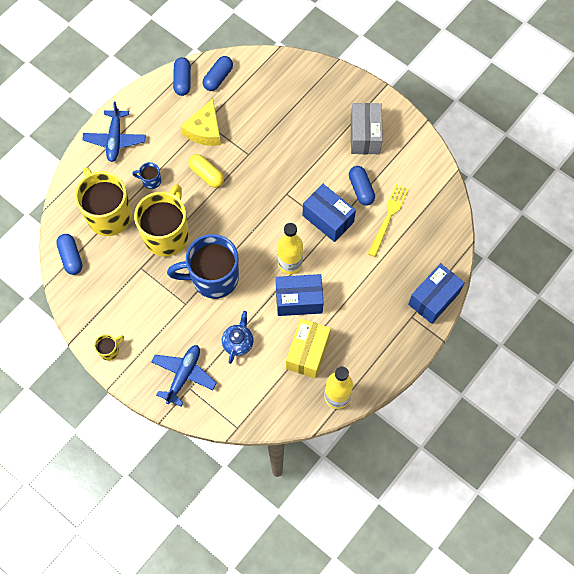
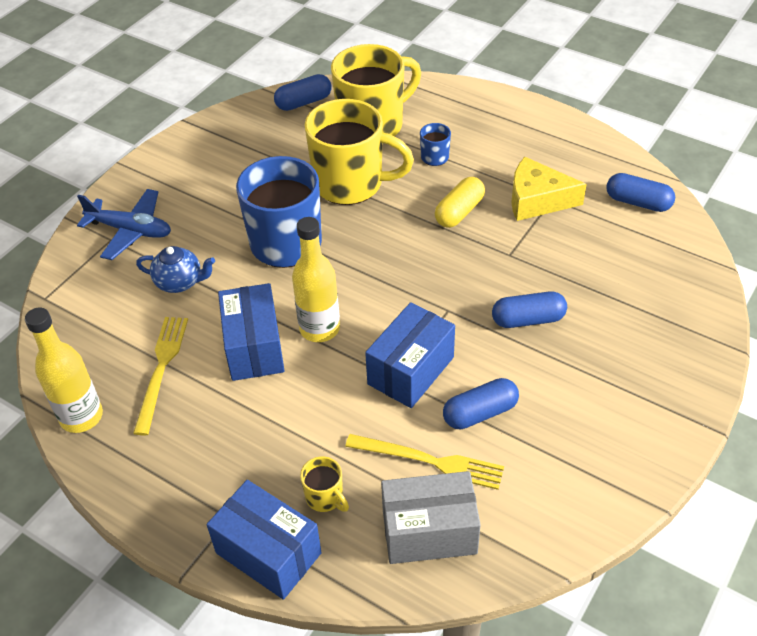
camera: 85 degrees right, 20 degrees down
(110, 350) = (170, 155): yellow mug -> yellow mug (325, 497)
(115, 139) = (492, 114): blue plane -> none
(182, 81) = (616, 165): blue capsule -> blue capsule (528, 319)
(307, 353) = (161, 369): yellow box -> yellow fork
(365, 136) = (595, 408): grey box -> grey box (429, 532)

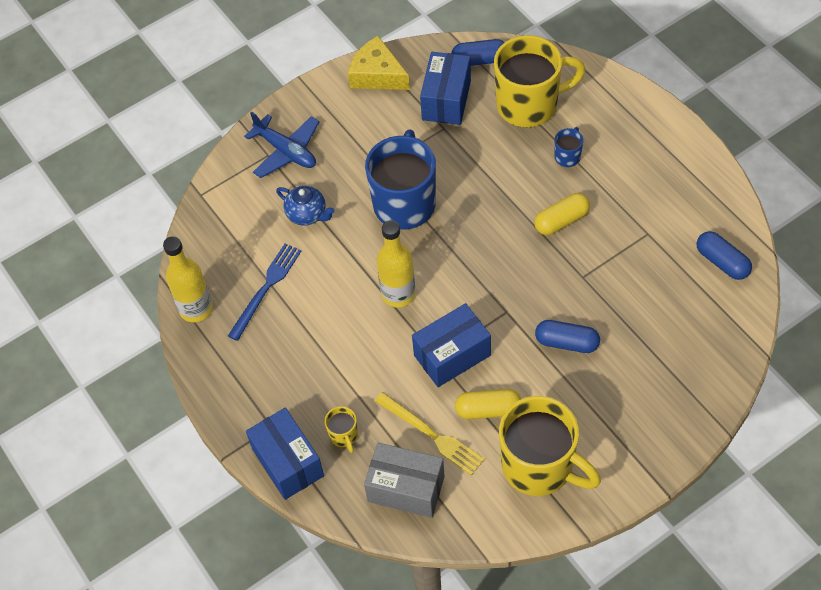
camera: 25 degrees right, 10 degrees up
(161, 369) = (266, 288): yellow fork -> blue fork
(254, 347) = (342, 293): blue box -> blue box (446, 100)
(351, 184) = (483, 162): yellow mug -> yellow mug (539, 466)
(480, 413) = (488, 410): blue capsule -> yellow capsule
(537, 200) = (634, 230): yellow cheese -> yellow cheese (377, 75)

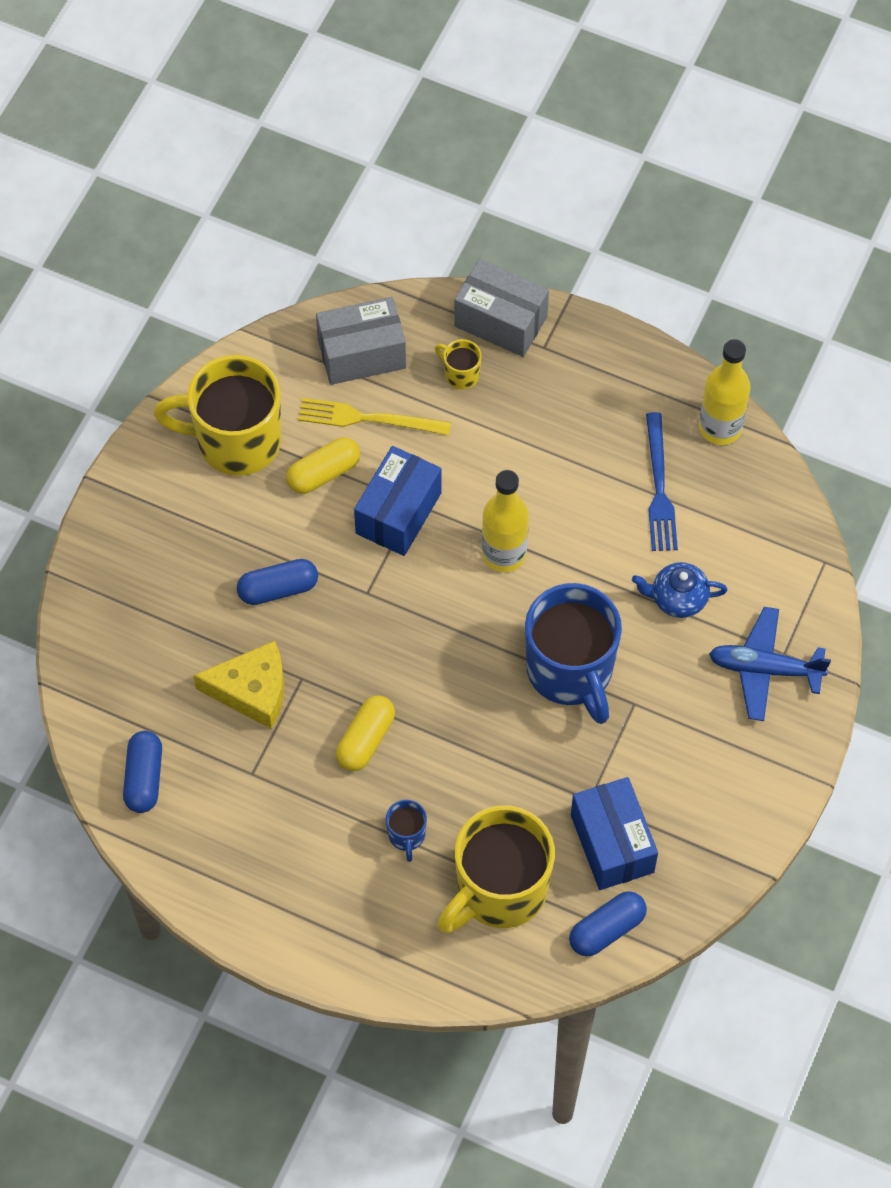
camera: 145 degrees right, 5 degrees up
(288, 462) = (500, 321): blue box -> grey box
(377, 75) = (728, 838): yellow cheese -> yellow cheese (252, 691)
(722, 262) = (144, 778): blue capsule -> blue capsule turned 75 degrees clockwise

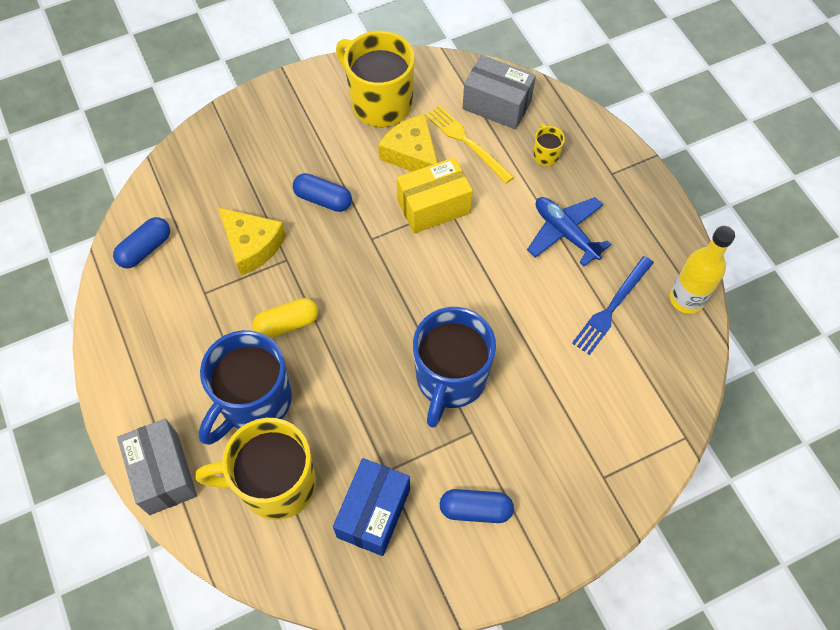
camera: 40 degrees right, 0 degrees up
(323, 473) = (412, 154): yellow capsule -> yellow cheese
(398, 513) = (433, 207): blue box -> yellow box
(406, 835) = (254, 402): blue mug -> blue mug, size x2.37
(500, 321) = (598, 141): grey box -> grey box (163, 473)
(504, 554) = (475, 276): yellow bottle -> none
(607, 929) = (317, 569): blue capsule -> blue capsule (475, 509)
(677, 599) = (561, 386): blue teapot -> none
(764, 669) = (581, 477): blue plane -> blue plane (565, 233)

